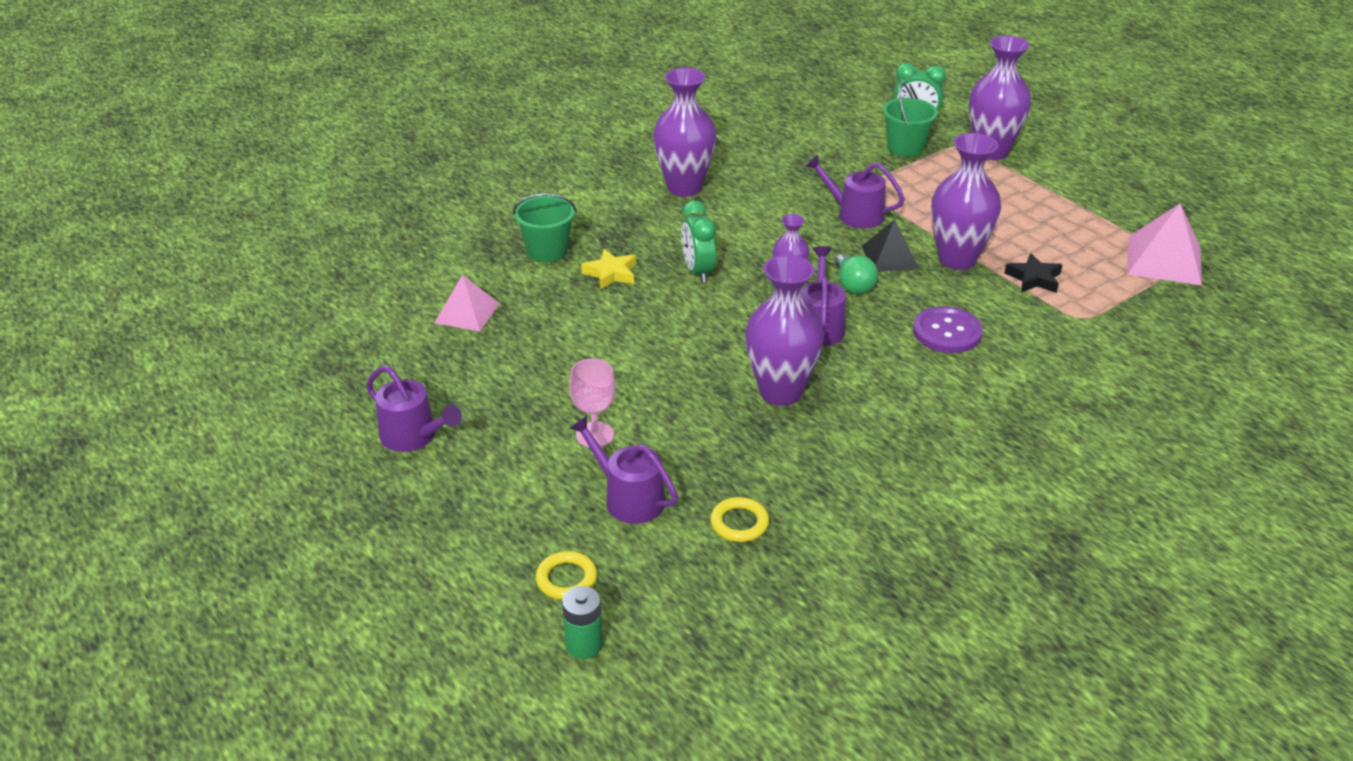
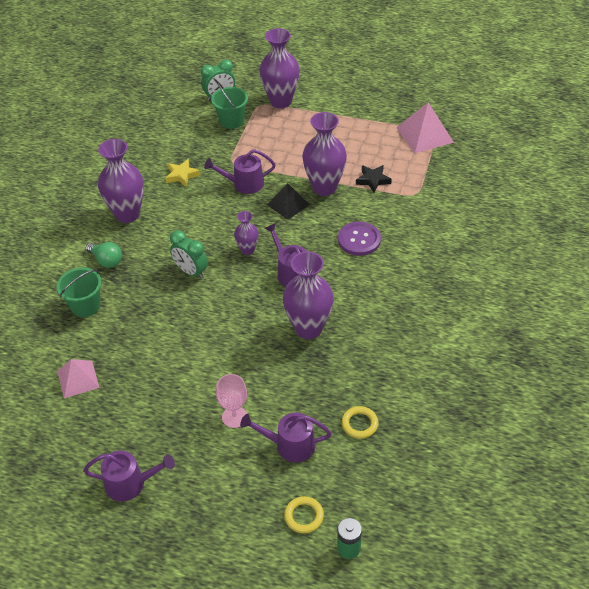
camera: 35 degrees left, 10 degrees up
(611, 273) = (140, 301): yellow star -> yellow star (182, 175)
(853, 285) = (285, 235): green light bulb -> green light bulb (106, 261)

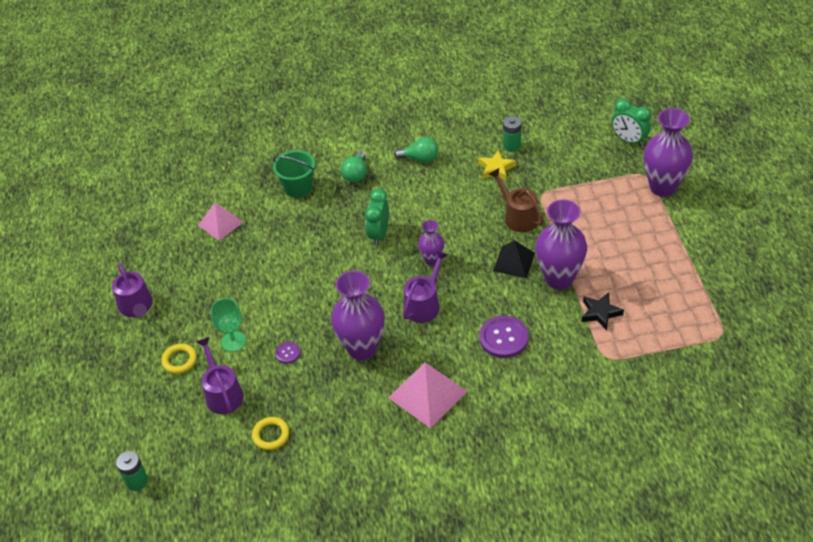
camera: 65 degrees right, 0 degrees up
(127, 214) = (420, 158): purple vase -> green light bulb
(165, 157) = (512, 146): none -> green battery
(231, 121) = (601, 165): green bucket -> none
(234, 417) = (233, 341): pink goblet -> green goblet
(244, 184) = (518, 217): purple watering can -> brown watering can
(277, 381) = (288, 353): none -> purple button
(304, 516) = (155, 435): yellow ring -> yellow ring (179, 360)
(424, 134) = (711, 328): pink pyramid -> pink pyramid (427, 394)

